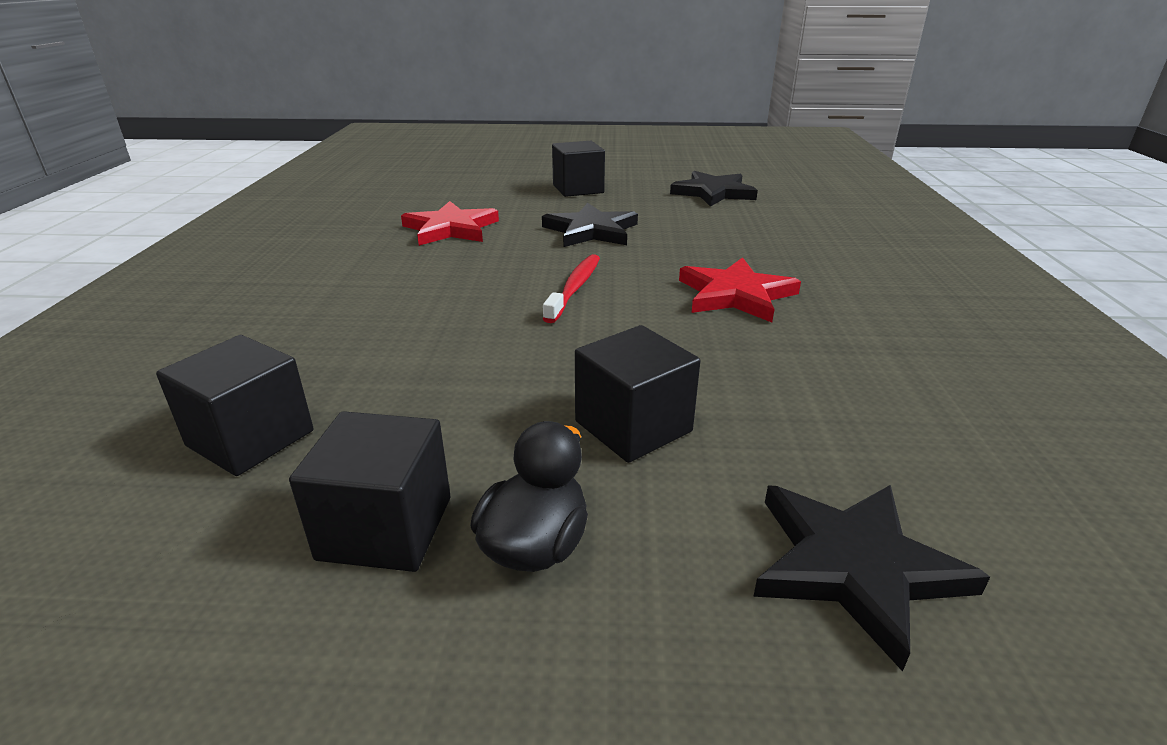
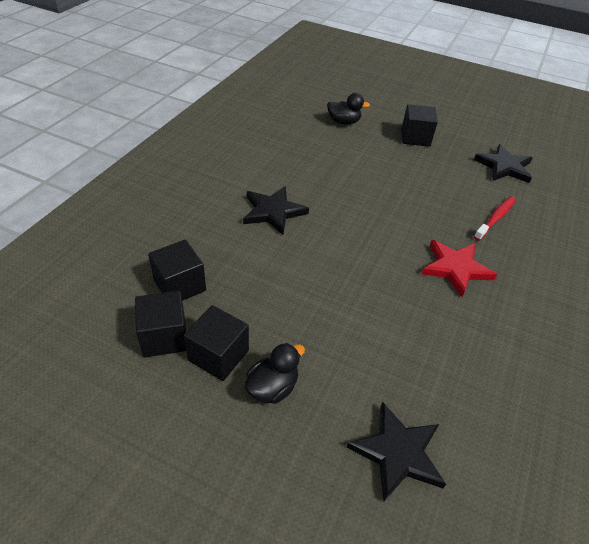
camera: 20 degrees right, 15 degrees up
(451, 229) = (321, 157): red star -> none
(466, 192) = (344, 122): none -> black duck
(574, 288) = (366, 232): red toothbrush -> red toothbrush (495, 218)
(591, 231) = (402, 183): black star -> black star (273, 212)
(633, 426) = (346, 341): black cube -> black cube (164, 337)

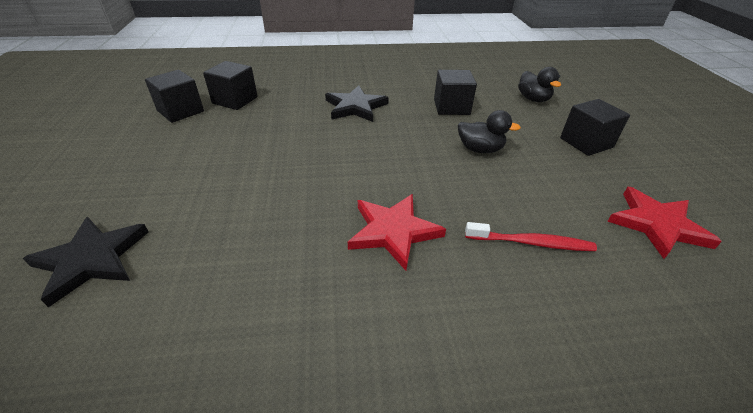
camera: 60 degrees right, 5 degrees down
(218, 355) = (173, 135): black cube -> black cube (451, 107)
(272, 387) = (149, 167): black duck -> black duck (480, 149)
(504, 167) = (657, 225): black star -> red star

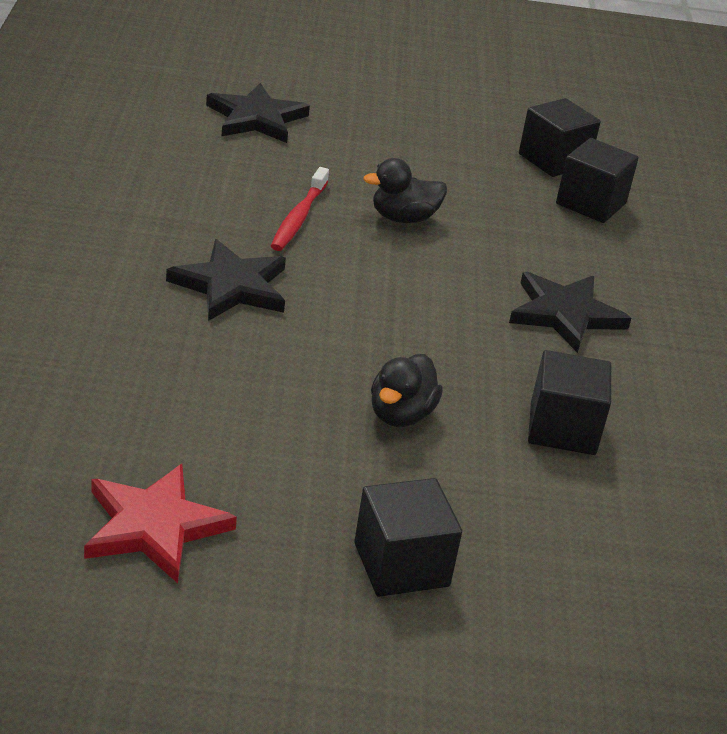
camera: 95 degrees right, 5 degrees down
(393, 231) = (231, 286): red star -> black star
(531, 243) = (169, 385): red toothbrush -> red toothbrush (299, 217)
(533, 99) = (601, 567): black duck -> black duck (403, 218)

